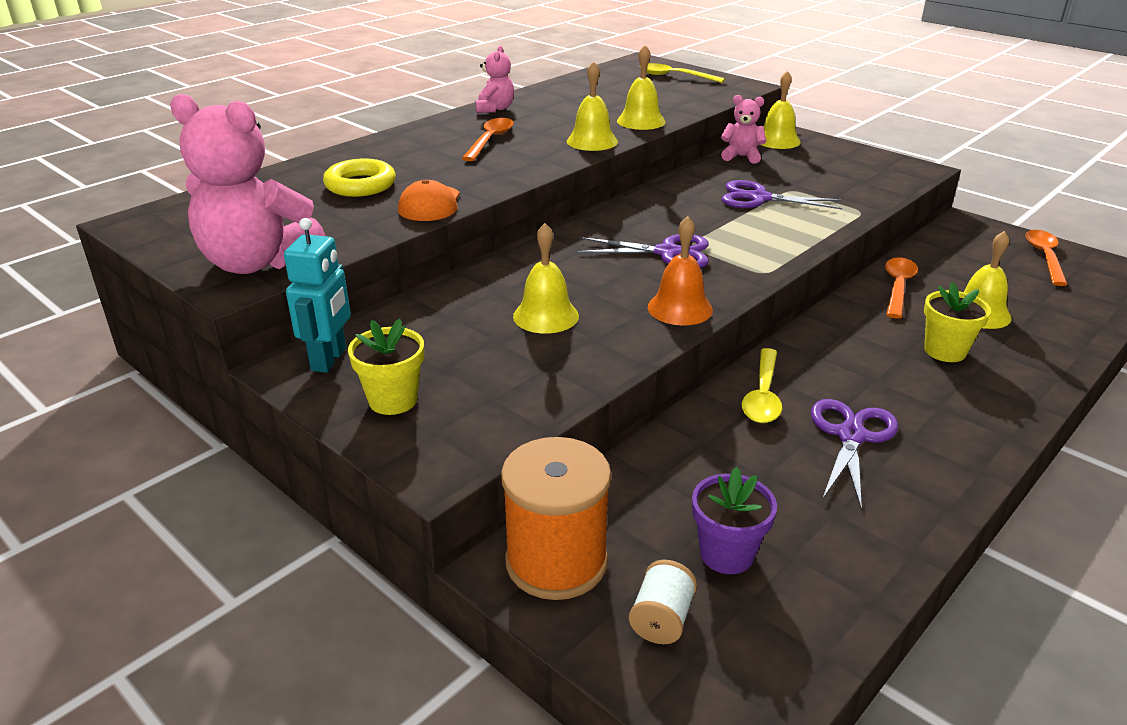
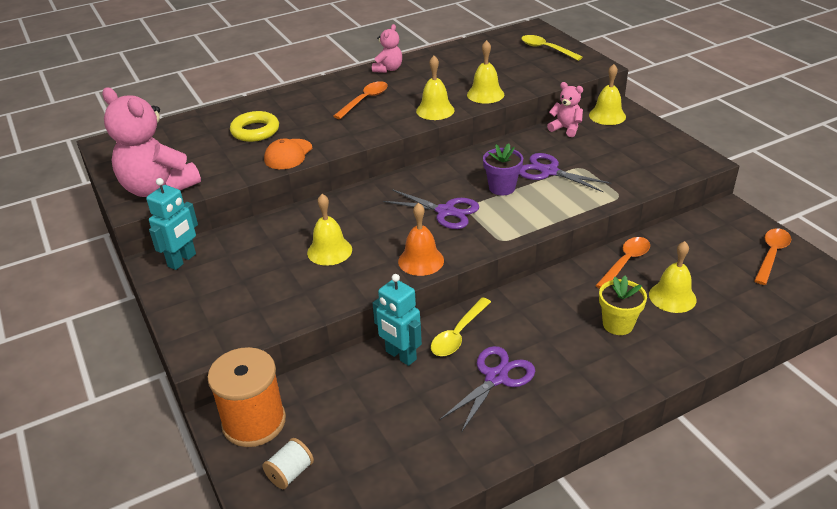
camera: 20 degrees right, 5 degrees up
(393, 400) = (201, 297): yellow flower pot -> none
(706, 434) = (400, 355): none -> turquoise robot
(726, 554) = (356, 442): purple flower pot -> purple flower pot (502, 188)

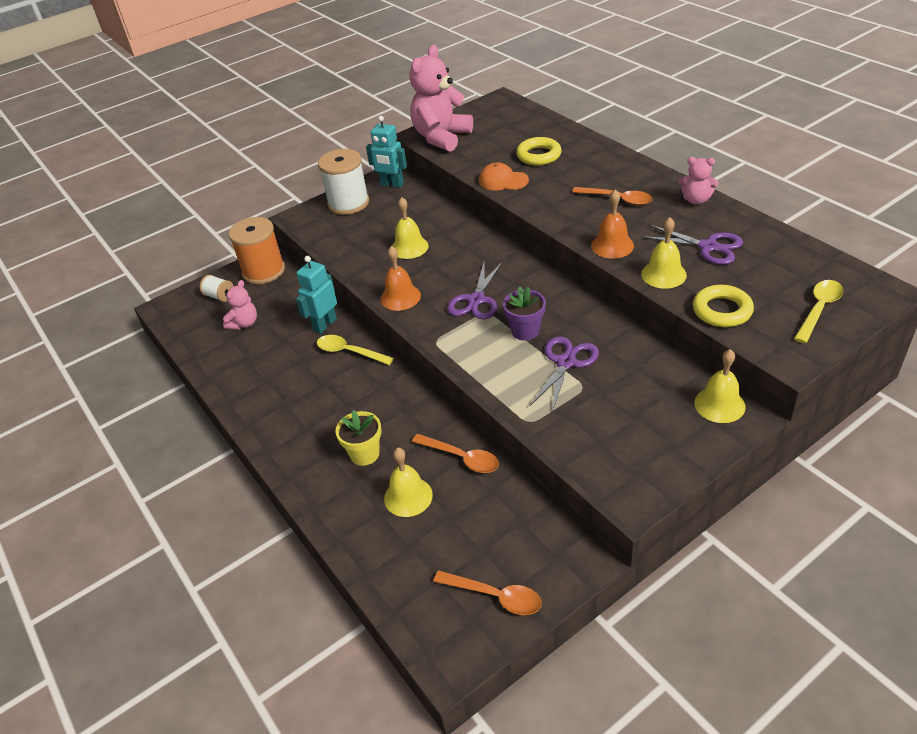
camera: 85 degrees right, 5 degrees up
(198, 299) = (348, 203): none -> white spool
(435, 110) = (612, 245): yellow bell -> orange bell
(496, 377) = (299, 380): purple scissors -> purple scissors (708, 247)
(538, 79) = (722, 310): none -> yellow ring
(566, 129) = (669, 369): pink teddy bear -> pink teddy bear (244, 323)

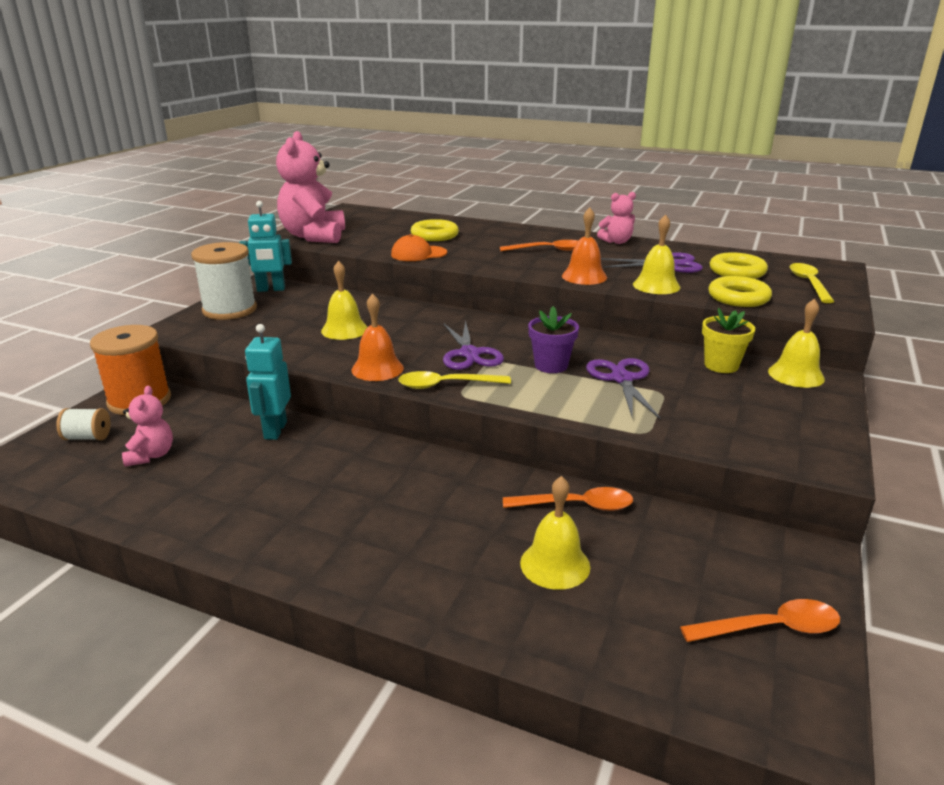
camera: 35 degrees left, 15 degrees down
(349, 352) = (334, 447): yellow spoon -> yellow spoon (446, 385)
(365, 454) = (453, 539): yellow flower pot -> yellow flower pot (721, 365)
(765, 274) = (737, 272): none -> yellow ring

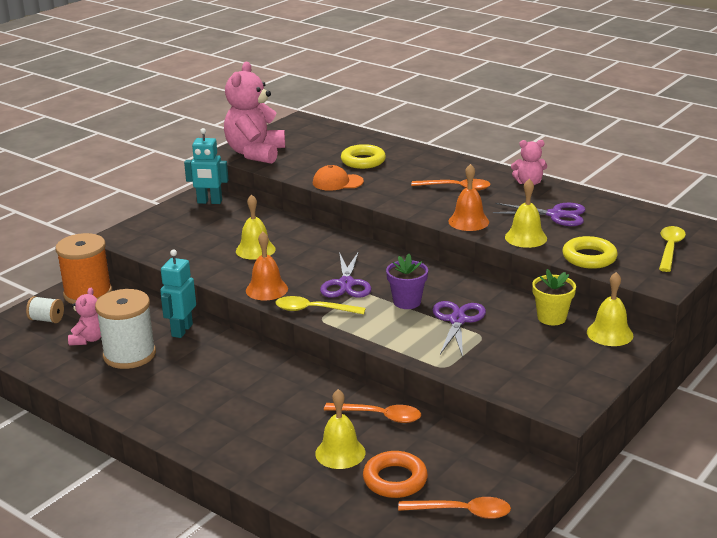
camera: 15 degrees right, 0 degrees up
(230, 310) = (169, 220): white spool -> white spool (129, 355)
(650, 593) = (395, 480): none -> orange ring
(737, 272) = (614, 229): yellow ring -> none

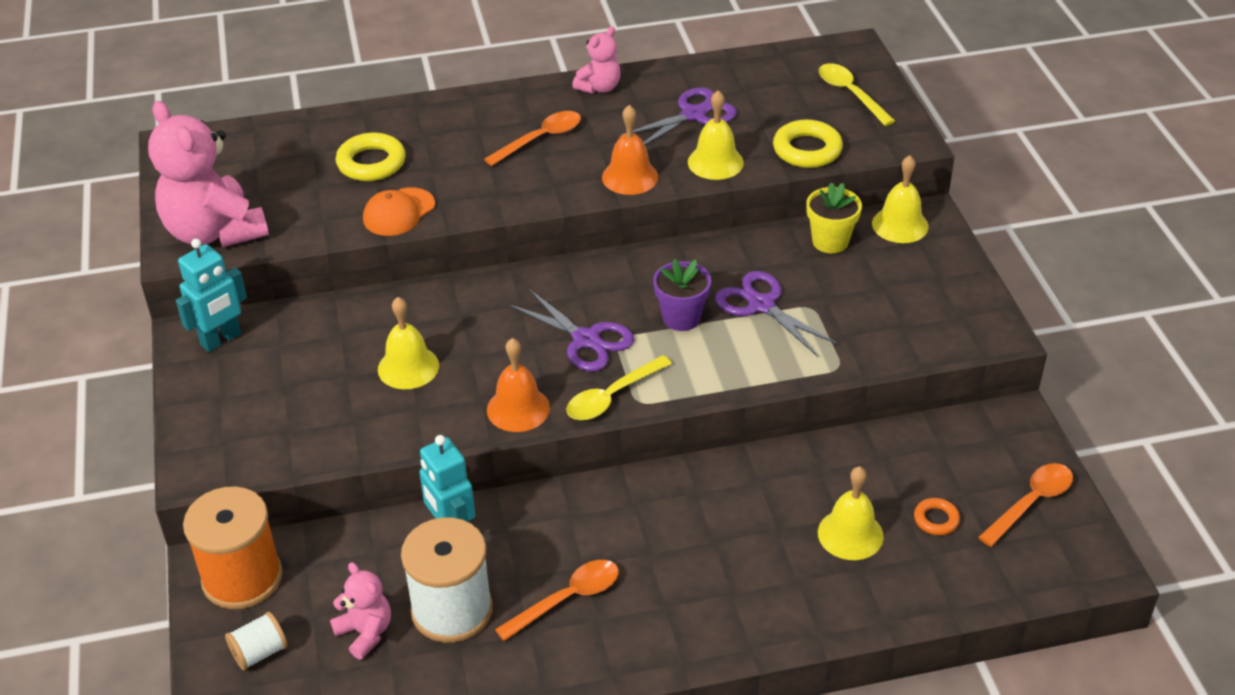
camera: 50 degrees left, 15 degrees up
(379, 416) = (815, 467): orange spoon -> orange spoon (567, 599)
(395, 480) = (936, 519): orange ring -> orange ring, size x0.56

